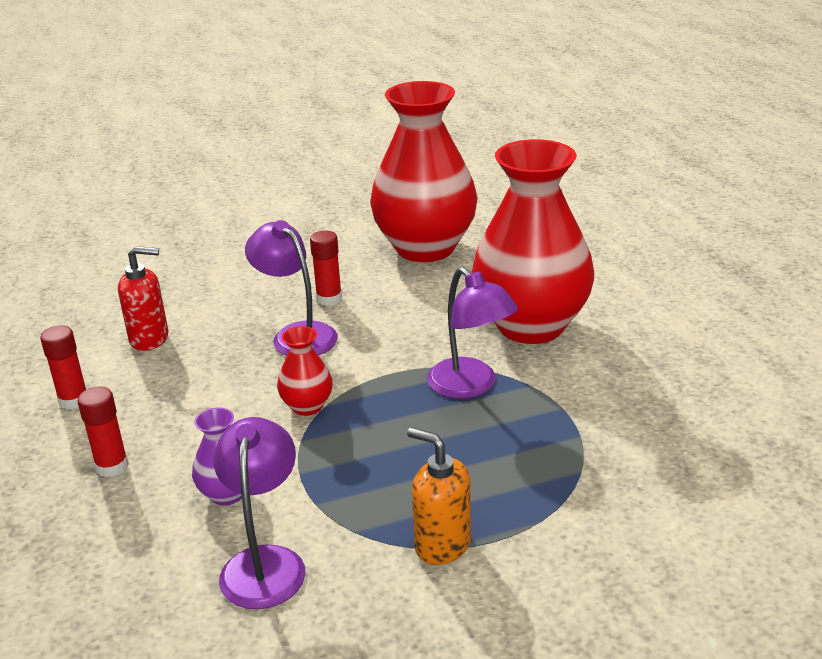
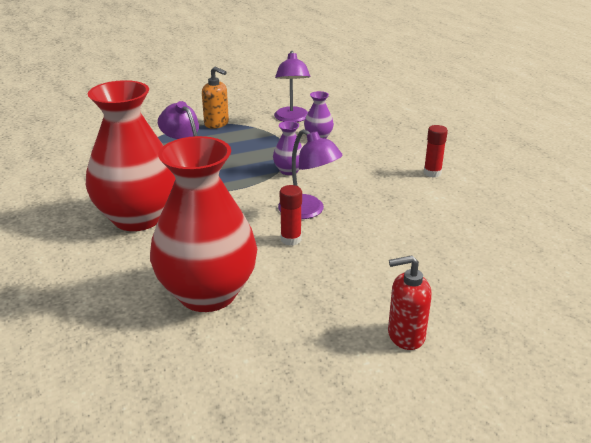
camera: 175 degrees right, 0 degrees up
(112, 466) = (383, 146): red glue stick -> none
(150, 339) = (414, 208): red soap dispenser -> red soap dispenser (405, 336)
(307, 406) = (289, 171): red vase -> purple vase

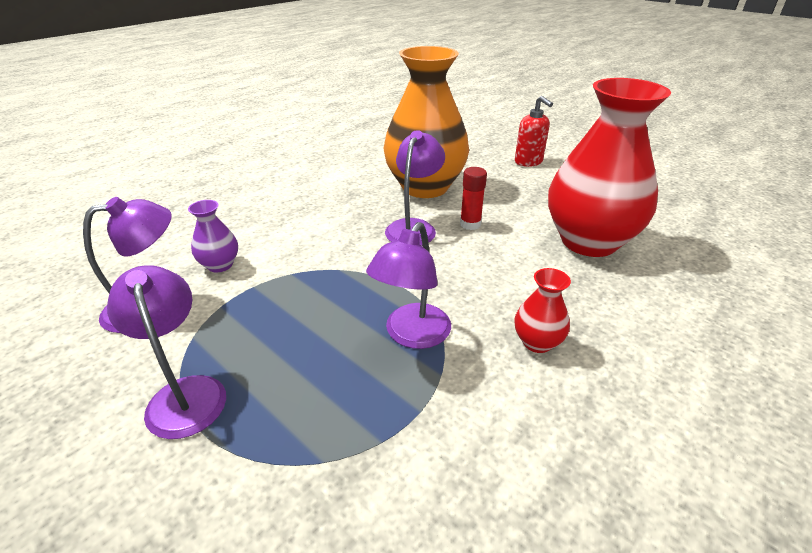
camera: 115 degrees left, 5 degrees up
(138, 218) = (537, 342): red vase -> red vase, size x0.42
(217, 124) = (184, 393): orange soap dispenser -> purple lamp
(289, 171) = (332, 262): purple vase -> none
(380, 236) = (425, 187): none -> orange vase
(432, 173) = (290, 182): red glue stick -> none

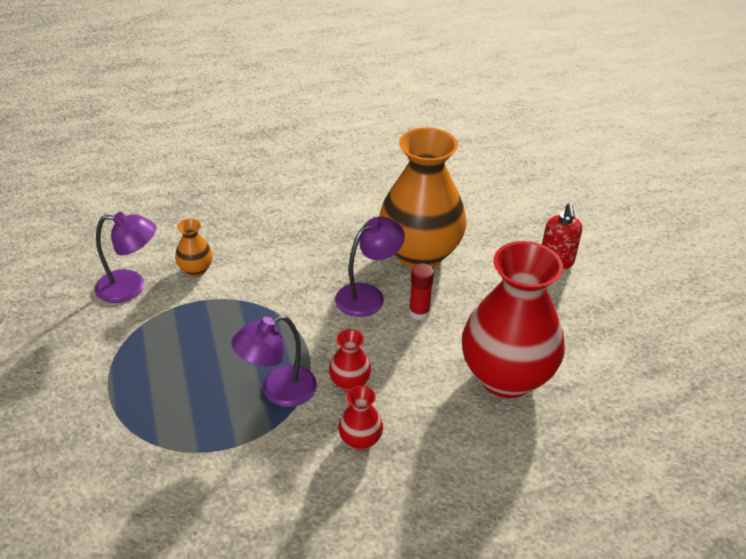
camera: 30 degrees right, 5 degrees up
(184, 393) = (114, 363): purple lamp -> none
(220, 265) = (196, 269): purple vase -> orange vase
(472, 298) = (349, 383): none -> red vase

